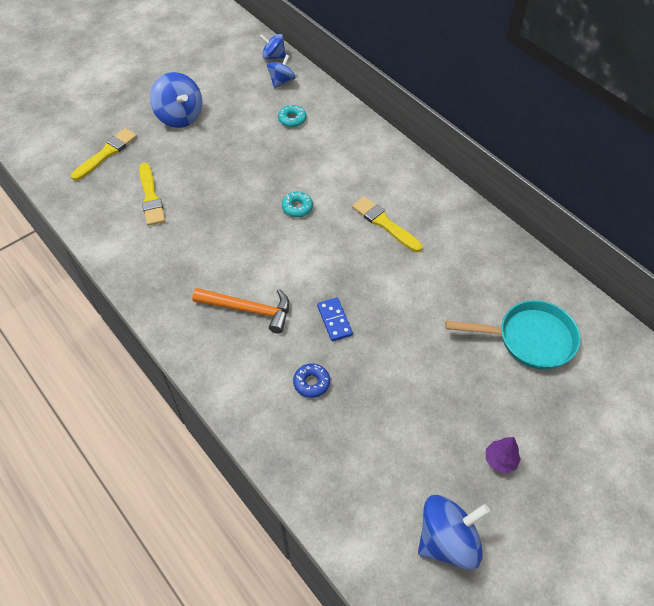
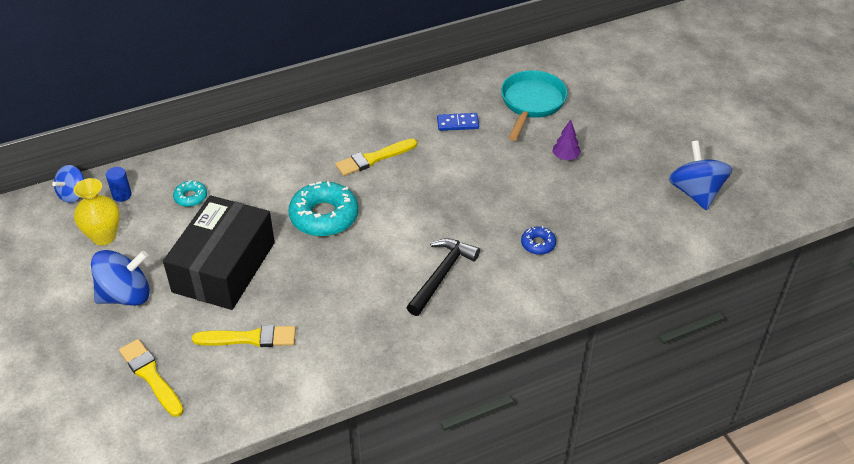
camera: 75 degrees left, 10 degrees down
(221, 161) = (224, 267): none -> black box
(235, 86) = (104, 236): none -> yellow vase
(248, 309) = (441, 275): orange hammer -> black hammer
(281, 81) = (122, 195): blue spinning top -> blue cylinder
(297, 207) = (324, 216): turquoise donut -> turquoise donut, size x2.03
(334, 320) = (475, 216): blue domino -> blue domino (457, 123)
(500, 460) = (636, 148): purple tree -> purple tree (565, 157)

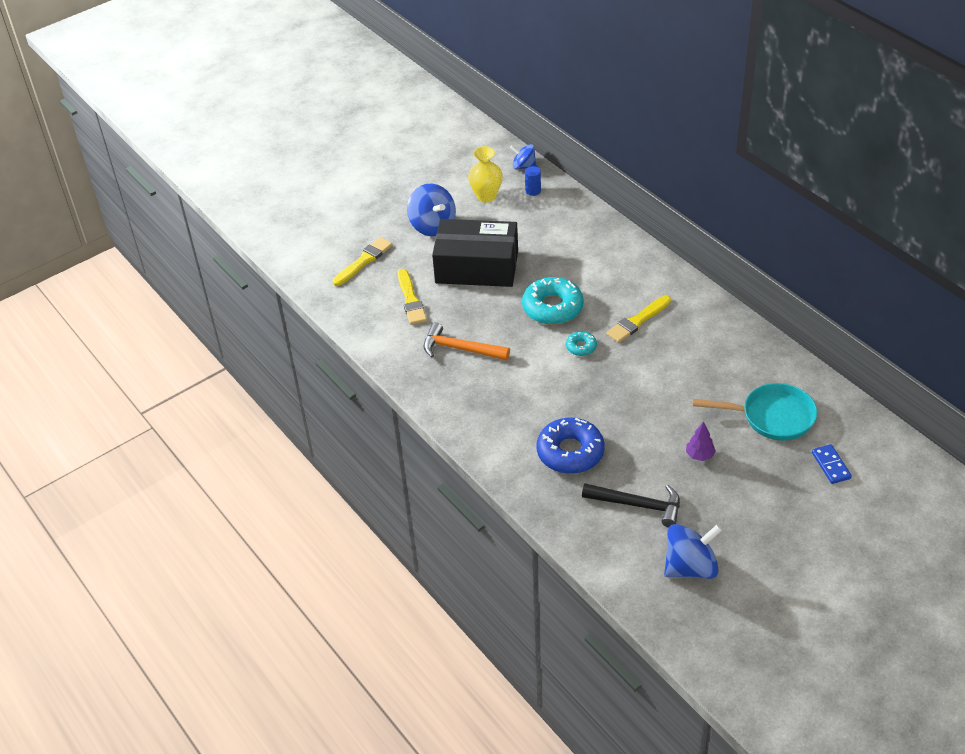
camera: 80 degrees right, 0 degrees up
(191, 197) = (545, 227): turquoise donut -> turquoise donut (581, 347)
(354, 305) = (460, 349): none -> orange hammer
(373, 158) = (637, 321): yellow brush -> yellow brush turned 90 degrees counterclockwise
(441, 275) = (510, 394): black hammer -> black hammer (638, 505)
(457, 123) = (713, 367): blue domino -> blue domino (831, 465)
(538, 244) = (570, 452): blue donut -> blue donut, size x2.03

